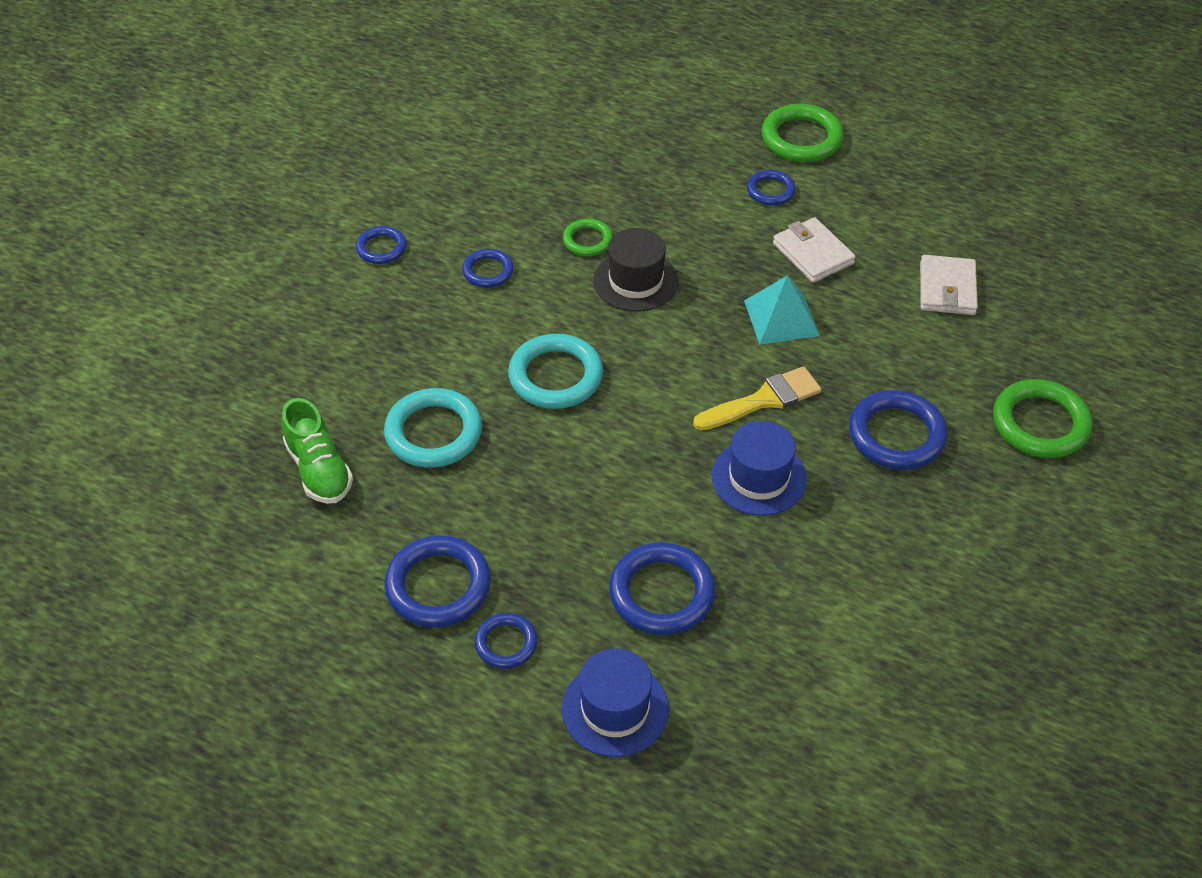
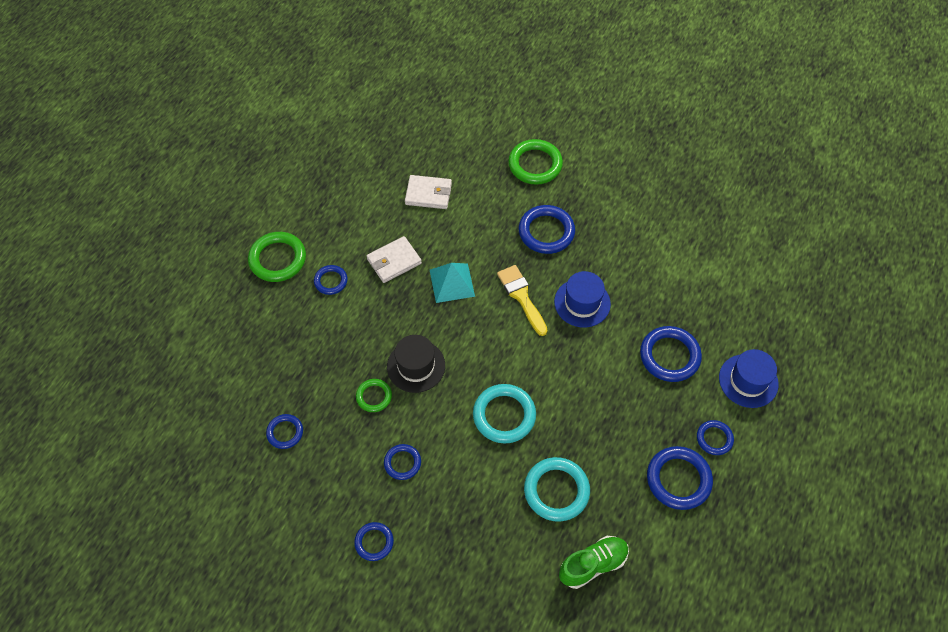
camera: 90 degrees left, 10 degrees up
(537, 162) = (285, 432): none -> blue ring

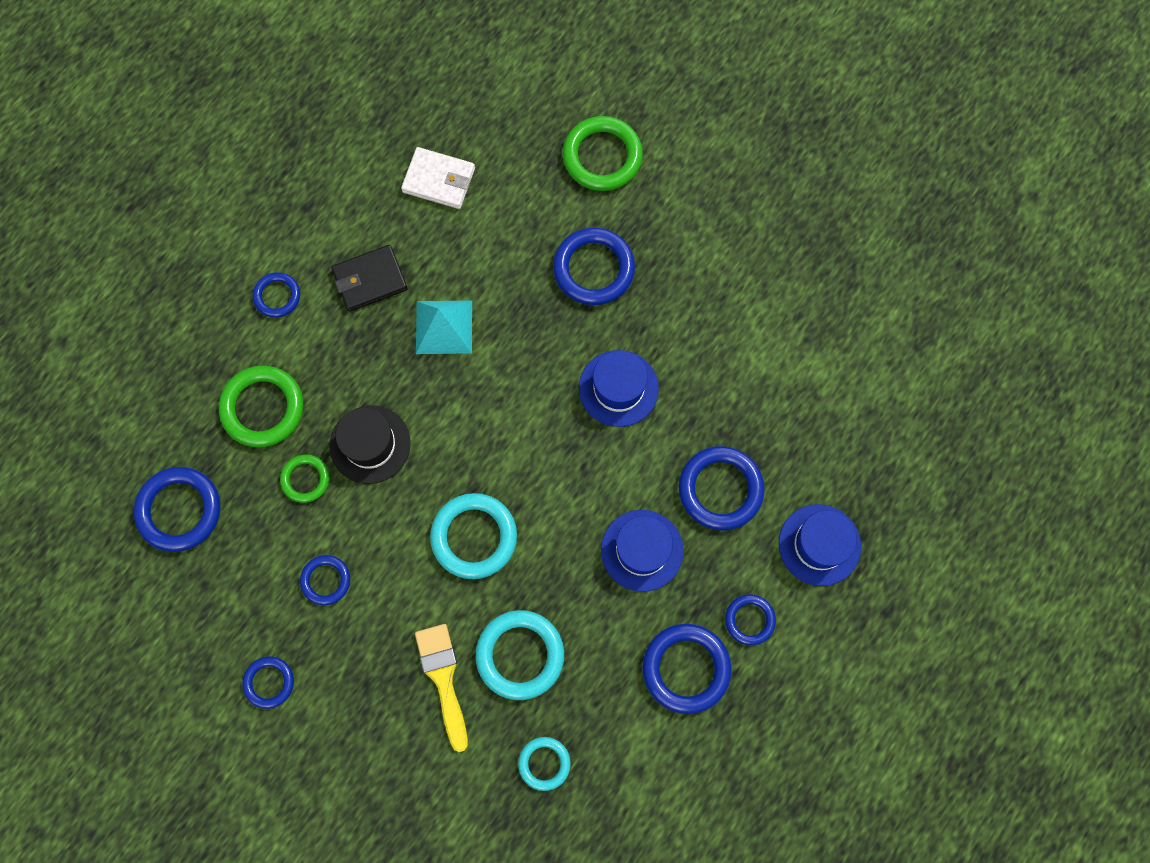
camera: 10 degrees right, 15 degrees up
(278, 259) = (210, 250): green ring -> green ring (263, 408)
(285, 432) = (179, 510): blue ring -> blue ring, size x1.73
(394, 261) = (370, 280): white wallet -> black wallet
(521, 297) = (536, 364): yellow brush -> yellow brush (443, 679)
(593, 564) = (544, 763): green shoe -> turquoise ring
(626, 405) = (642, 550): none -> blue hat

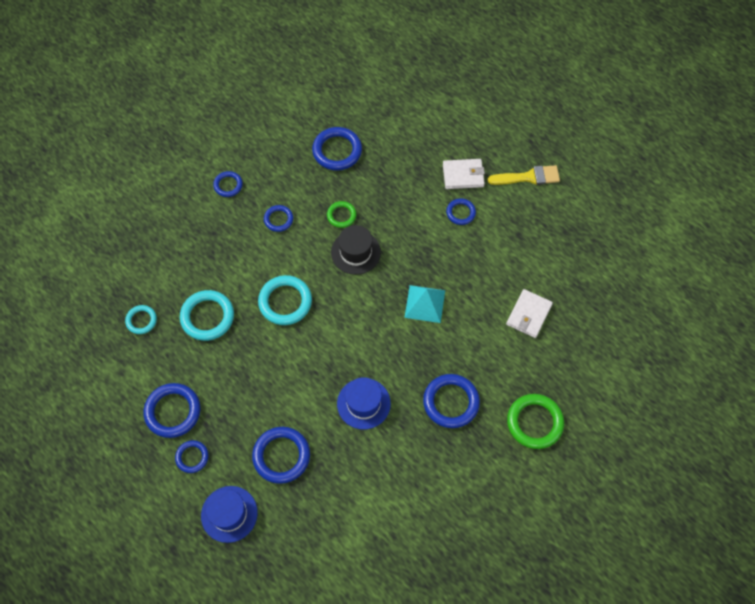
camera: 100 degrees right, 10 degrees down
(207, 301) = (463, 175): none -> white wallet
(263, 408) = (390, 198): green ring -> none
(370, 280) = (463, 265): black wallet -> none
(443, 679) = (205, 273): yellow brush -> yellow brush (528, 177)
(642, 550) = (253, 398): blue hat -> none

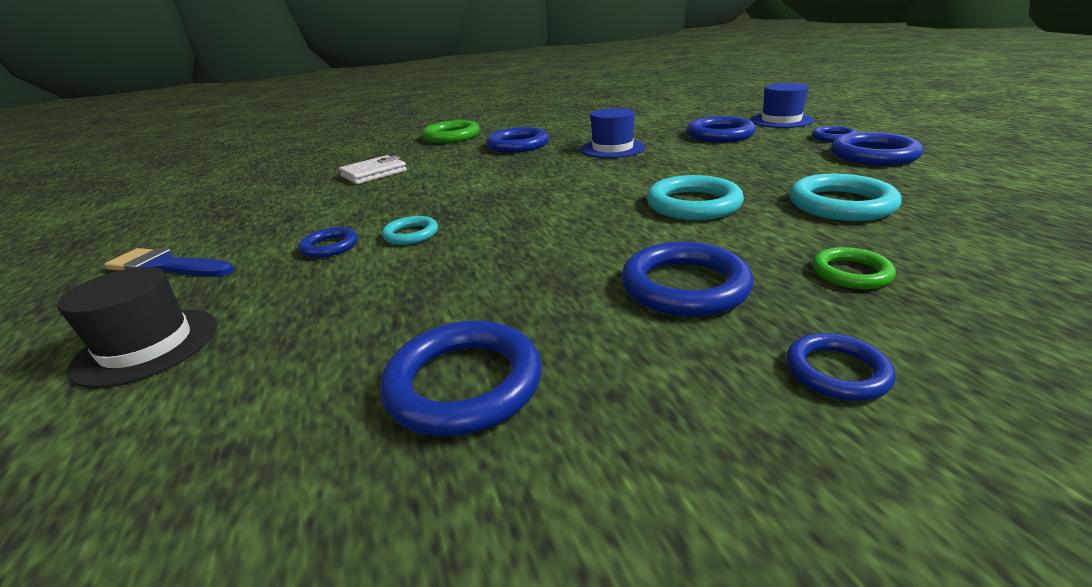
camera: 155 degrees left, 35 degrees down
(141, 320) = (985, 211): turquoise ring -> turquoise ring (411, 234)
(278, 219) = (684, 286): blue ring -> blue ring, size x1.73
(341, 215) = (540, 272): green ring -> green ring (851, 273)
(356, 252) = (545, 231): black hat -> black hat (147, 346)
(425, 303) = (483, 187): turquoise pyramid -> none
(463, 175) = (256, 285): white wallet -> none
(528, 177) = (166, 266): yellow brush -> blue brush

